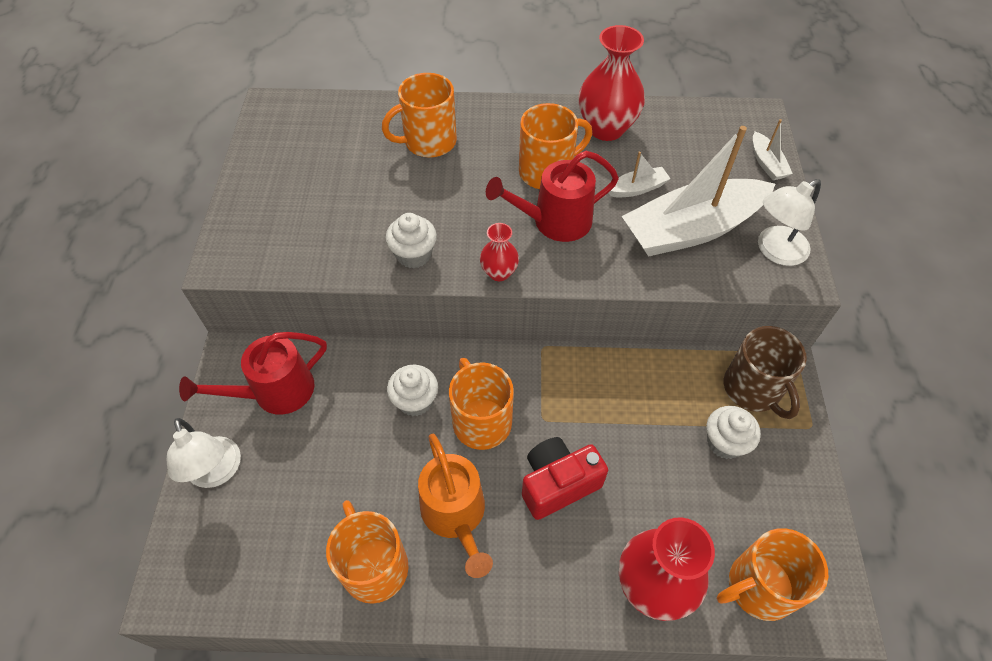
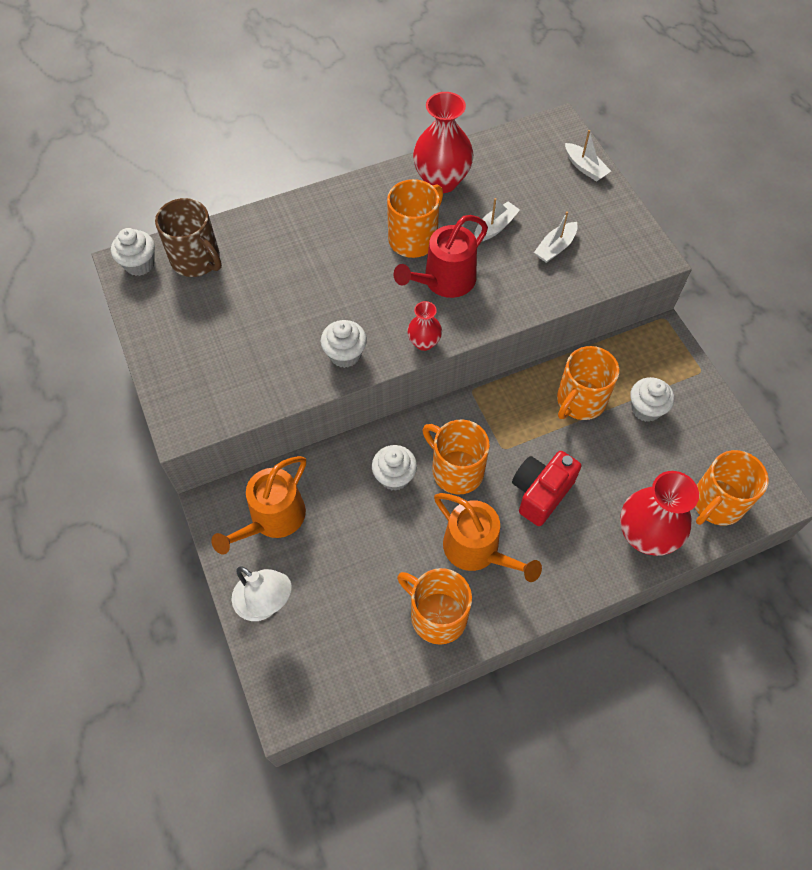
camera: 25 degrees left, 5 degrees up
(275, 392) = (273, 518): red watering can -> orange watering can
(281, 109) = (139, 264): none -> white cupcake
(428, 142) = (296, 247): orange mug -> orange mug (580, 401)
(691, 230) = (555, 248): white boat -> white boat, size x0.43
(753, 389) = (647, 359): brown mug -> brown mug (197, 260)
(774, 251) = (625, 242): white lamp -> none

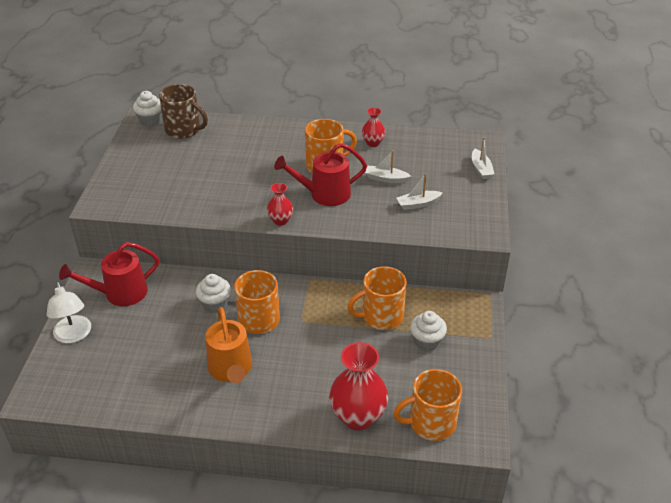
camera: 30 degrees right, 20 degrees down
(197, 260) = (184, 130): brown mug -> brown mug turned 45 degrees counterclockwise
(273, 518) = (120, 293): orange watering can -> red watering can
(345, 354) = (225, 207): white cupcake -> none
(437, 615) = (171, 393): orange mug -> none
(441, 181) = (373, 143): red vase -> red vase, size x0.52
(495, 227) = (386, 179): white boat -> white boat turned 150 degrees counterclockwise
(541, 493) = (304, 357): red camera -> none

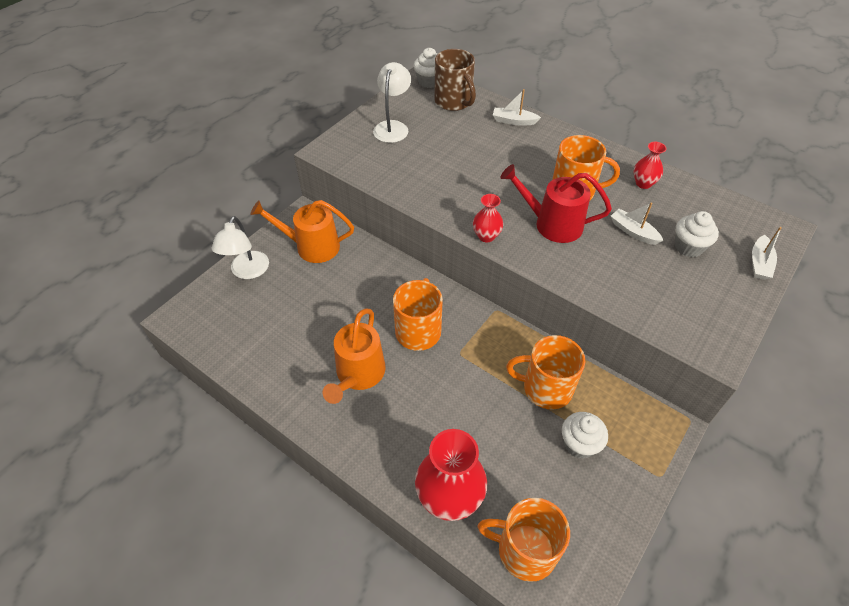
camera: 30 degrees right, 10 degrees up
(120, 293) = (312, 246): red watering can -> orange watering can
(144, 166) = (393, 127): none -> white lamp
(215, 304) = (387, 296): white cupcake -> white cupcake (688, 247)
(418, 204) = (653, 277): white boat -> white boat (513, 121)

